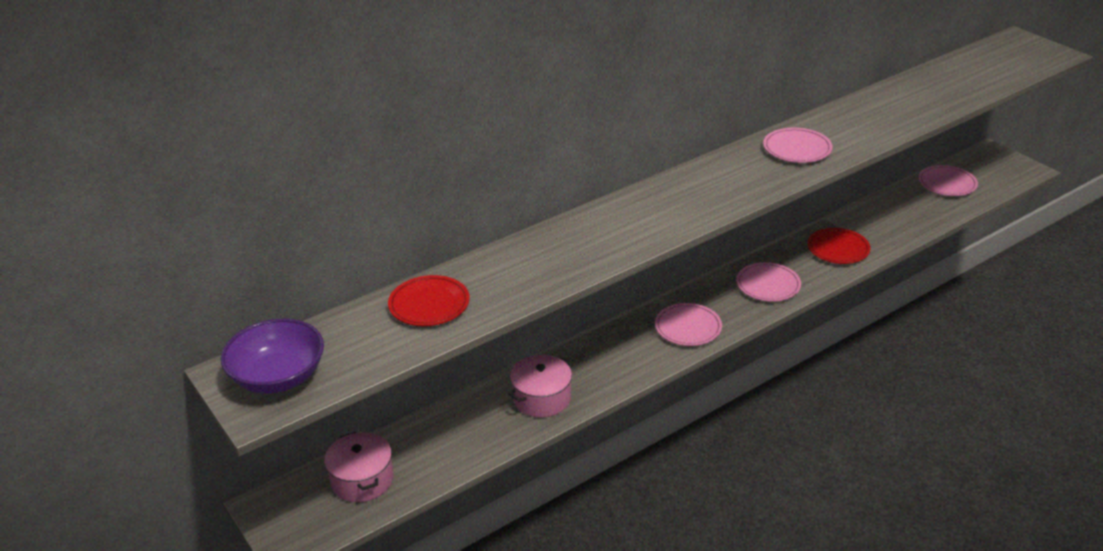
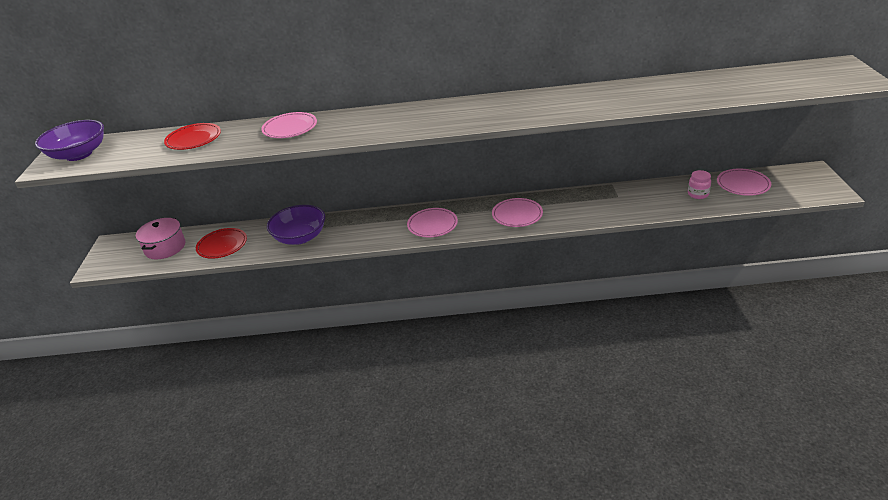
camera: 35 degrees right, 0 degrees up
(542, 398) = (300, 237): pink pot -> purple bowl
(797, 149) = (537, 105): pink plate -> pink plate (290, 128)
(838, 249) = (597, 206): red plate -> red plate (222, 245)
(918, 206) = (698, 194): none -> pink jar

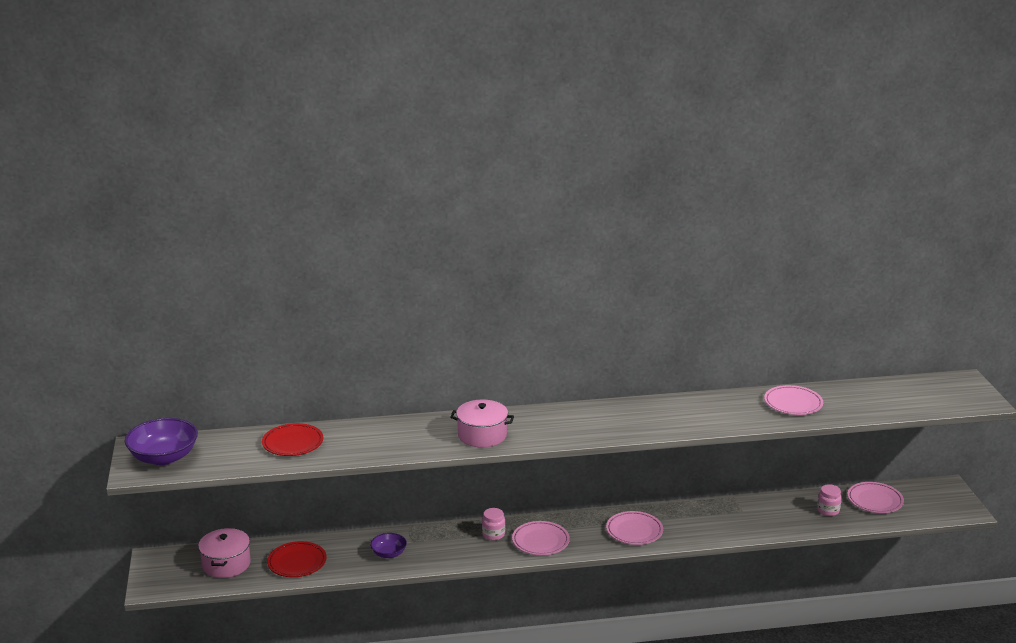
camera: 10 degrees left, 10 degrees down
(290, 128) = (399, 433): pink plate -> pink plate (793, 403)
(300, 237) = (389, 553): purple bowl -> purple bowl, size x0.54
(363, 127) = (482, 435): none -> pink pot
(393, 220) = (493, 534): none -> pink jar

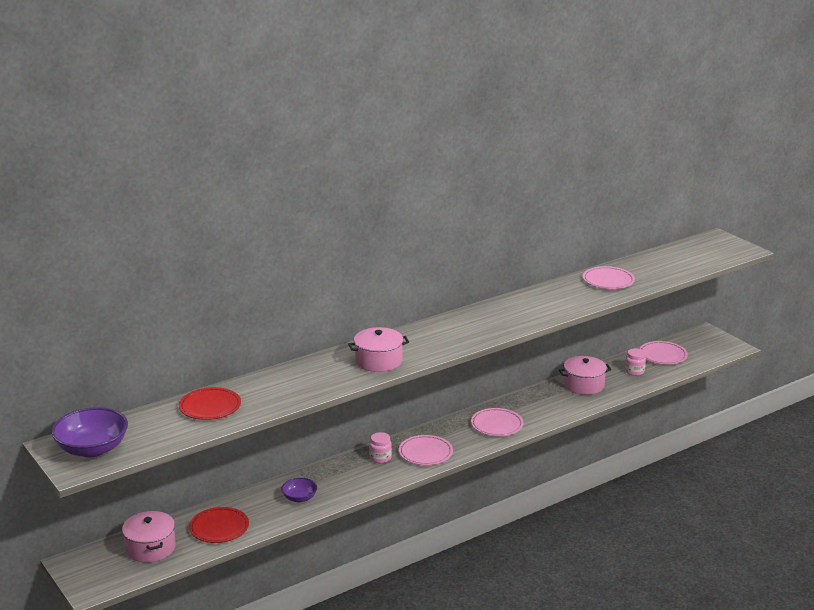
camera: 25 degrees left, 0 degrees up
(760, 511) = (584, 385): none -> pink pot

